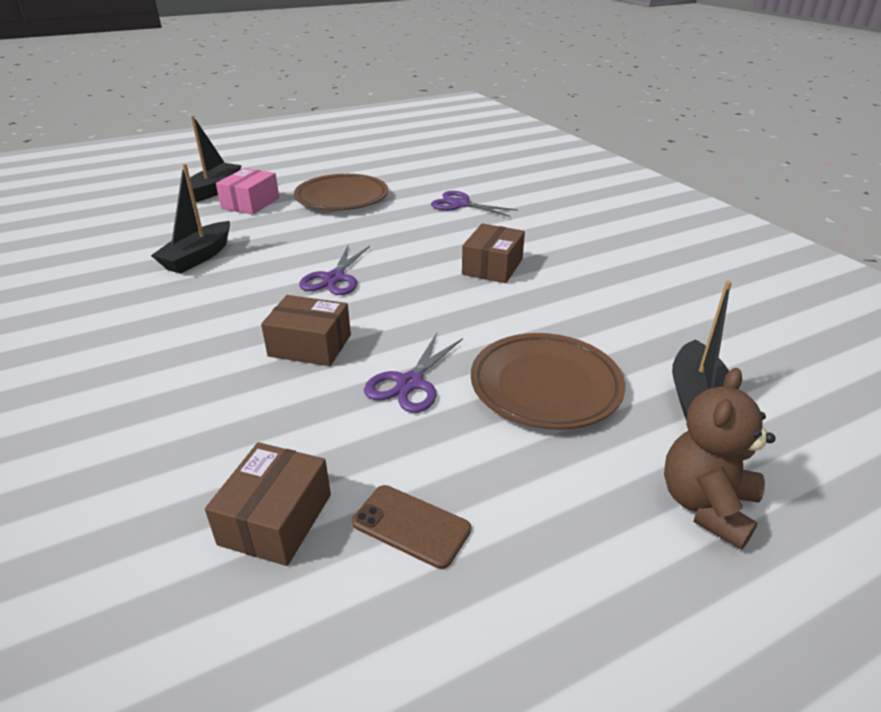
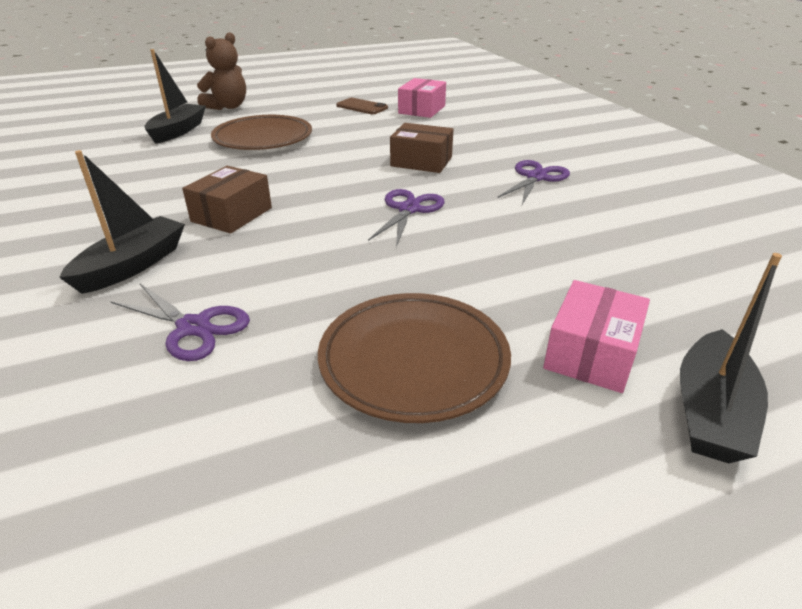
camera: 175 degrees left, 0 degrees up
(198, 257) = (583, 241): black boat -> black boat (133, 265)
(276, 519) = (421, 109): brown box -> pink box
(409, 383) = (350, 142): purple scissors -> purple scissors (536, 177)

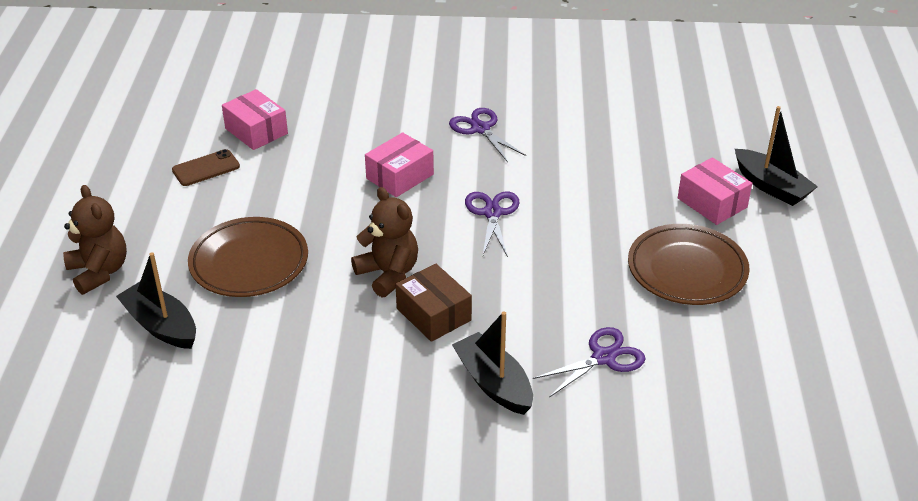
camera: 65 degrees left, 5 degrees up
(280, 185) = (388, 274): none -> brown teddy bear
(409, 209) = (492, 213): purple scissors -> purple scissors turned 45 degrees clockwise
(421, 161) = (399, 176): brown box -> pink box

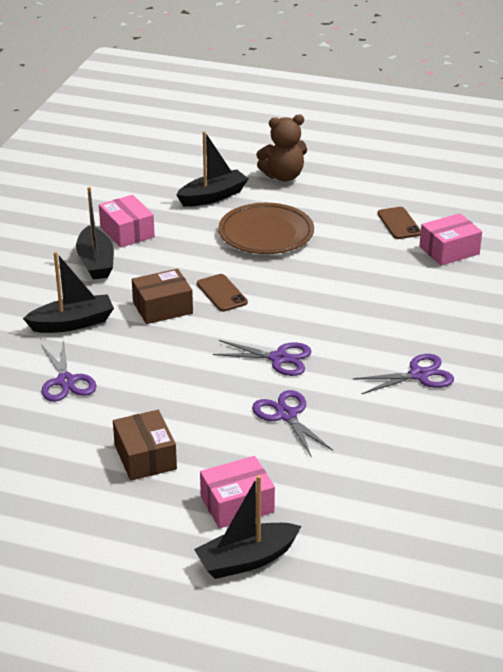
camera: 105 degrees right, 5 degrees down
(353, 398) = (96, 262): none -> black boat
(388, 274) = (221, 293): brown teddy bear -> brown phone
(399, 176) = (354, 316): pink box -> pink box (127, 232)
(577, 195) = (286, 415): none -> purple scissors
(687, 270) = (145, 457): brown plate -> brown box

